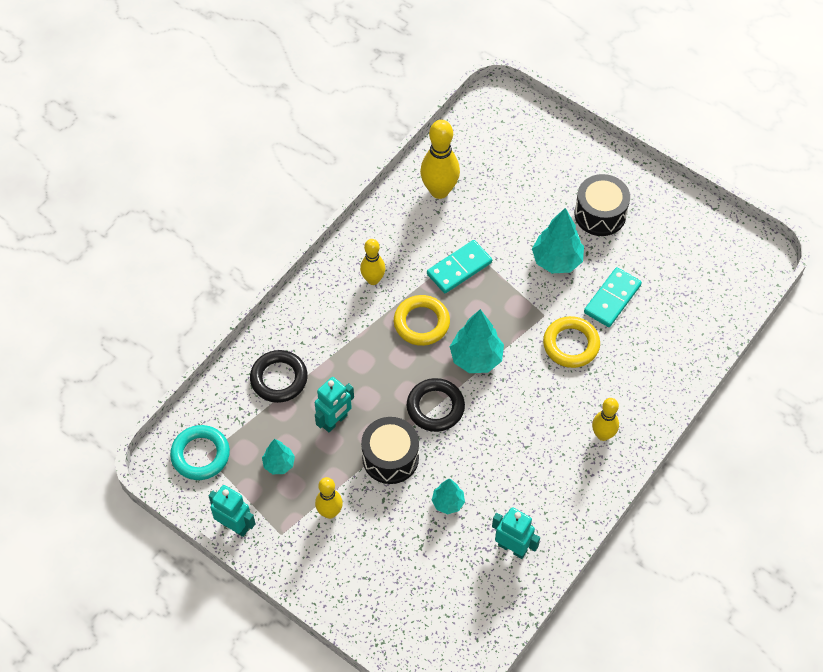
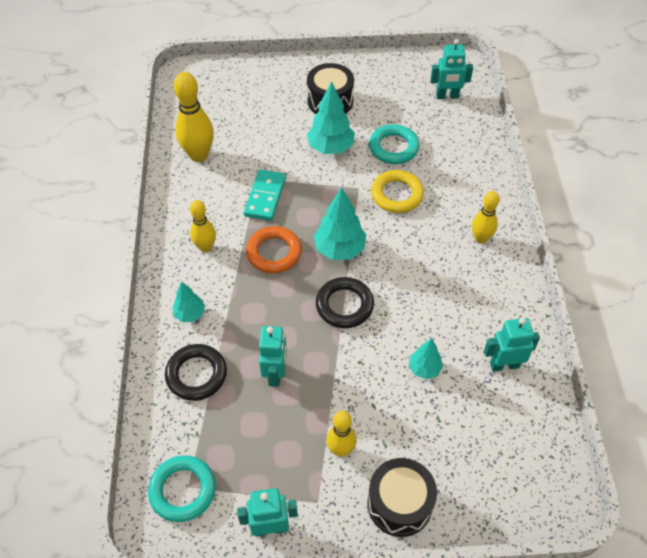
camera: 40 degrees left, 5 degrees down
(279, 464) = (260, 443): turquoise tree -> turquoise tree (190, 314)
(390, 458) = (347, 368): black drum -> black drum (399, 504)
(421, 323) = (274, 252): yellow ring -> orange ring
(612, 299) = (393, 147): turquoise domino -> turquoise ring
(714, 282) = (447, 96): none -> turquoise robot

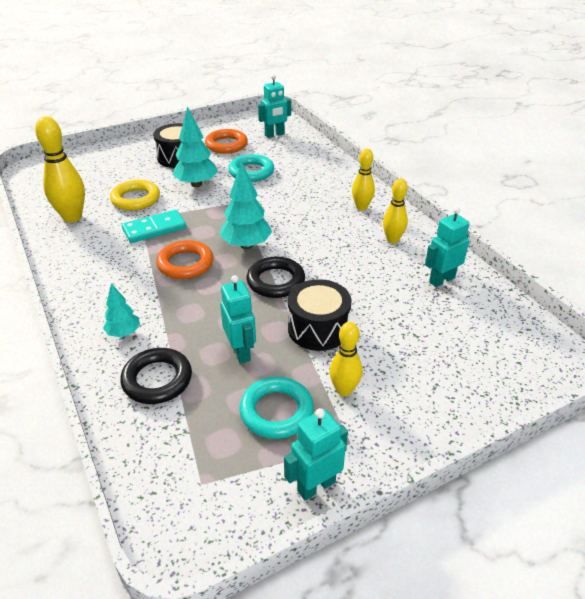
camera: 25 degrees left, 15 degrees down
(183, 490) = (197, 490): turquoise ring -> turquoise ring (276, 411)
(205, 247) = (114, 278): yellow bowling pin -> yellow bowling pin (392, 239)
(265, 197) = (154, 229): turquoise domino -> turquoise domino turned 75 degrees clockwise
(387, 97) = (226, 145): none -> orange ring
(397, 194) = (273, 198): yellow ring -> yellow ring (135, 199)
(399, 504) = (429, 413): black drum -> black drum (318, 328)
(424, 368) = (377, 303): turquoise tree -> none

